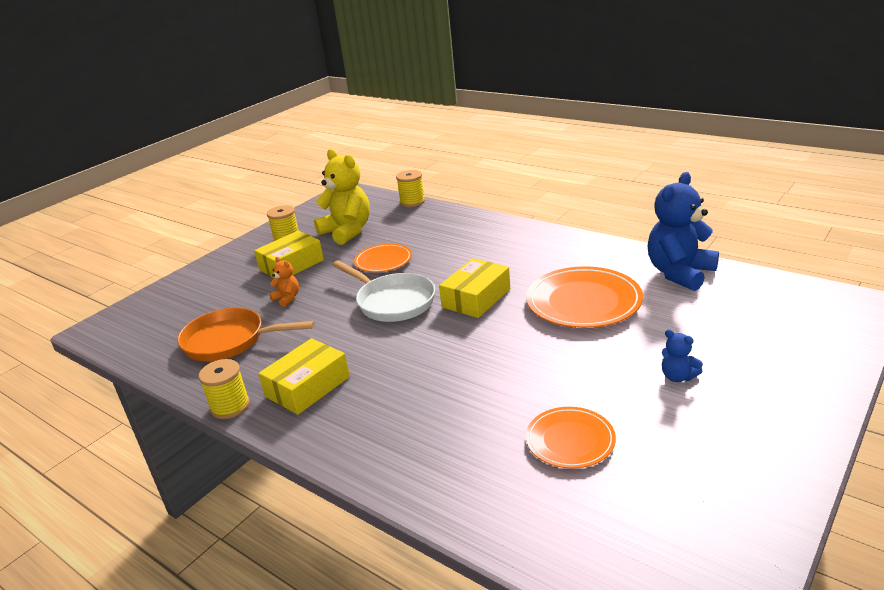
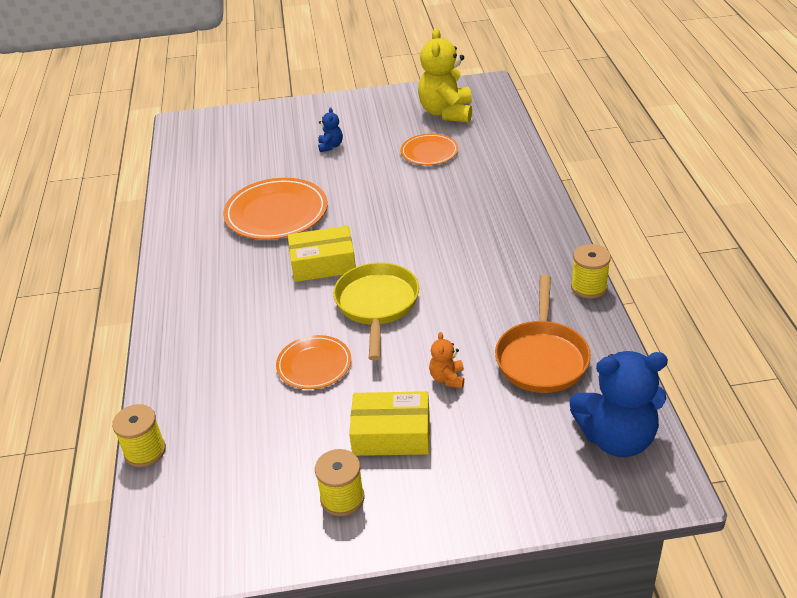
camera: 135 degrees left, 10 degrees up
(229, 341) = (542, 358): orange pan -> orange pan turned 45 degrees clockwise
(307, 387) = (522, 268): yellow box -> none
(347, 231) = (275, 451): yellow teddy bear -> yellow teddy bear (446, 113)
(392, 302) = (377, 305): white pan -> yellow pan
(679, 273) = (192, 192): blue teddy bear -> blue teddy bear (617, 438)

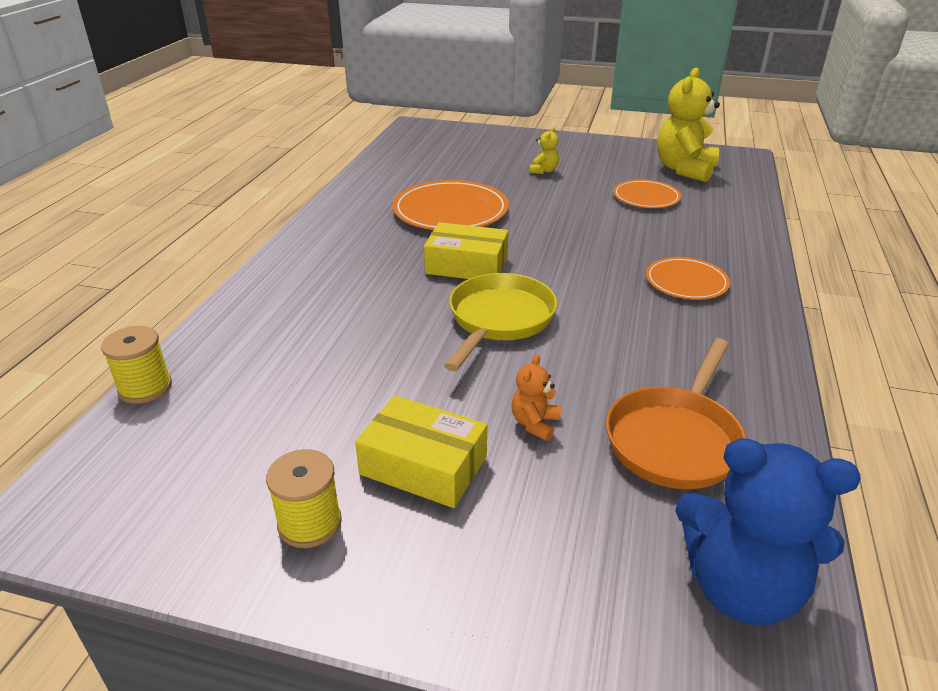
camera: 20 degrees right, 5 degrees down
(314, 365) = (387, 358): orange plate -> orange plate (686, 282)
(330, 146) = (543, 171): blue teddy bear -> yellow teddy bear
(589, 287) = (780, 375): yellow spool -> none

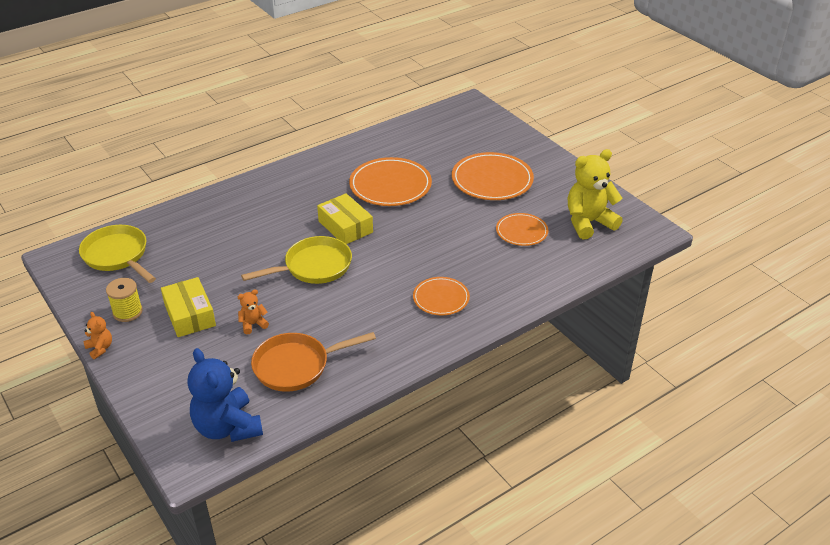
camera: 40 degrees right, 5 degrees up
(145, 388) = (138, 221): yellow spool -> none
(170, 451) = (117, 255): none -> yellow pan
(341, 616) = (100, 348): none -> orange teddy bear
(543, 171) = (492, 180): yellow teddy bear -> orange plate

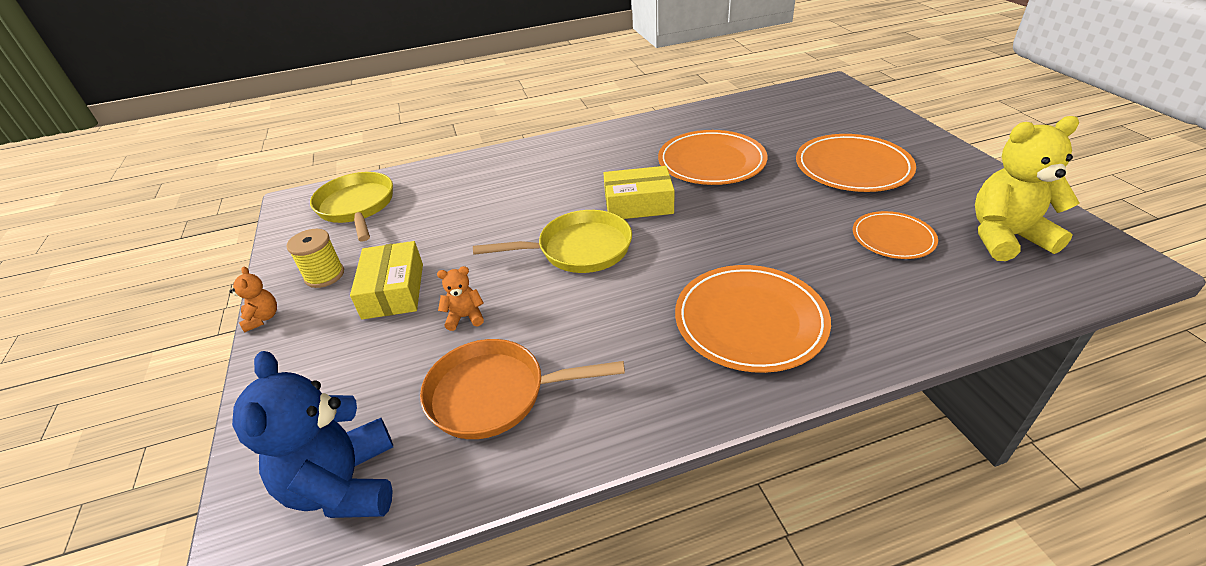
camera: 20 degrees right, 0 degrees up
(345, 227) = (638, 204): yellow box -> yellow box turned 75 degrees counterclockwise
(441, 298) = (750, 321): orange plate -> orange plate, size x1.68

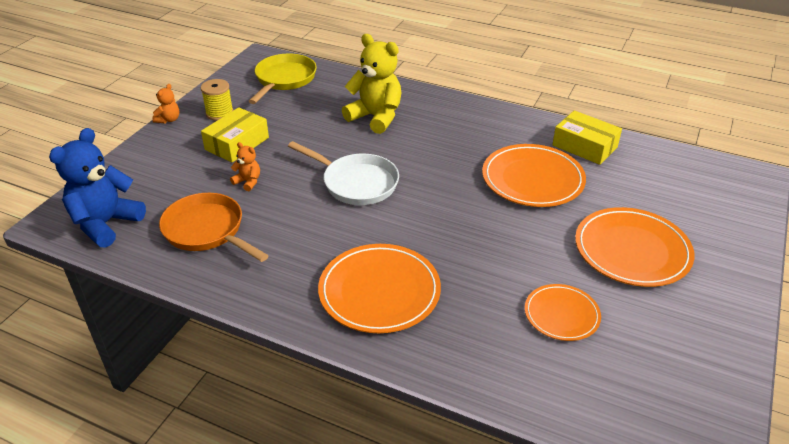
camera: 40 degrees right, 0 degrees up
(579, 249) = (356, 183): yellow pan -> white pan
(638, 204) = (435, 177): yellow box -> yellow box (584, 146)
(1005, 237) = (649, 376): yellow teddy bear -> yellow teddy bear (376, 117)

